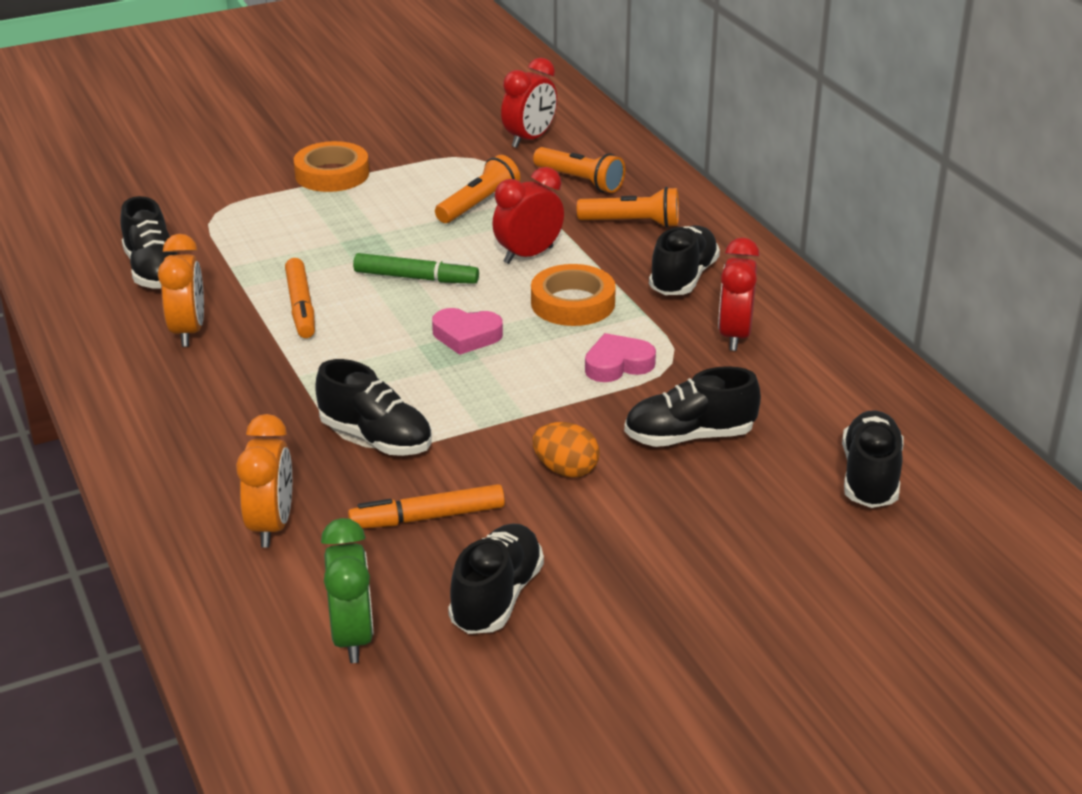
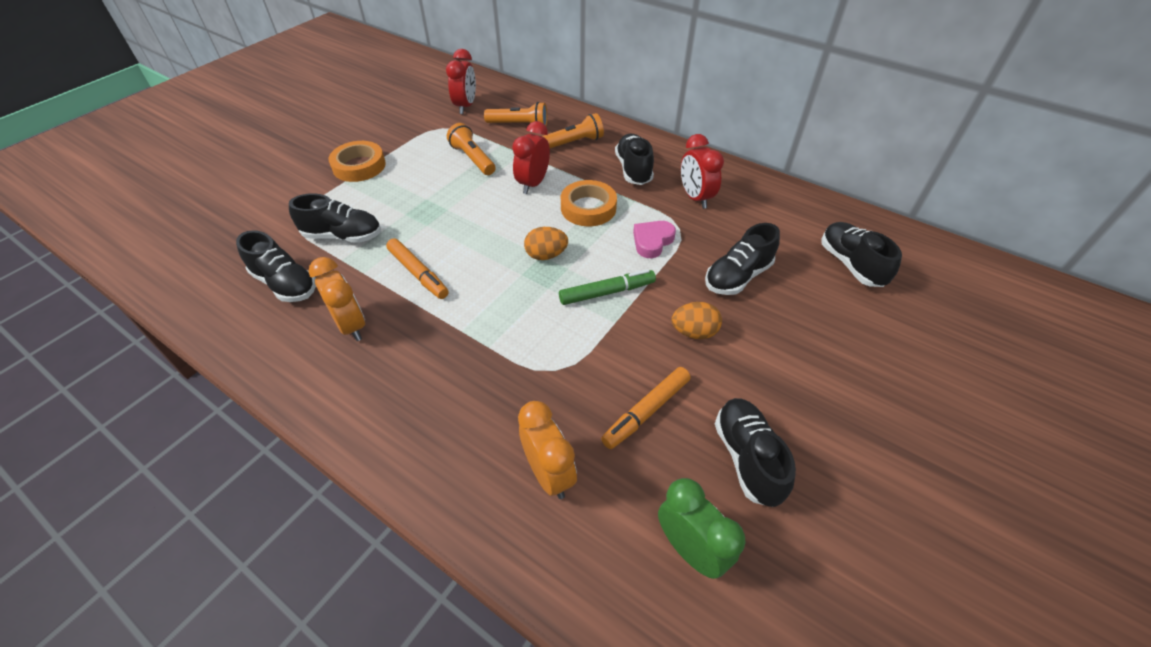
camera: 30 degrees left, 15 degrees up
(376, 438) = (557, 360): black shoe -> black shoe (343, 236)
(416, 278) = (478, 224): green marker -> green marker (607, 292)
(466, 336) = (546, 255): pink heart -> orange egg
(478, 205) = (472, 159): orange flashlight -> orange flashlight turned 45 degrees counterclockwise

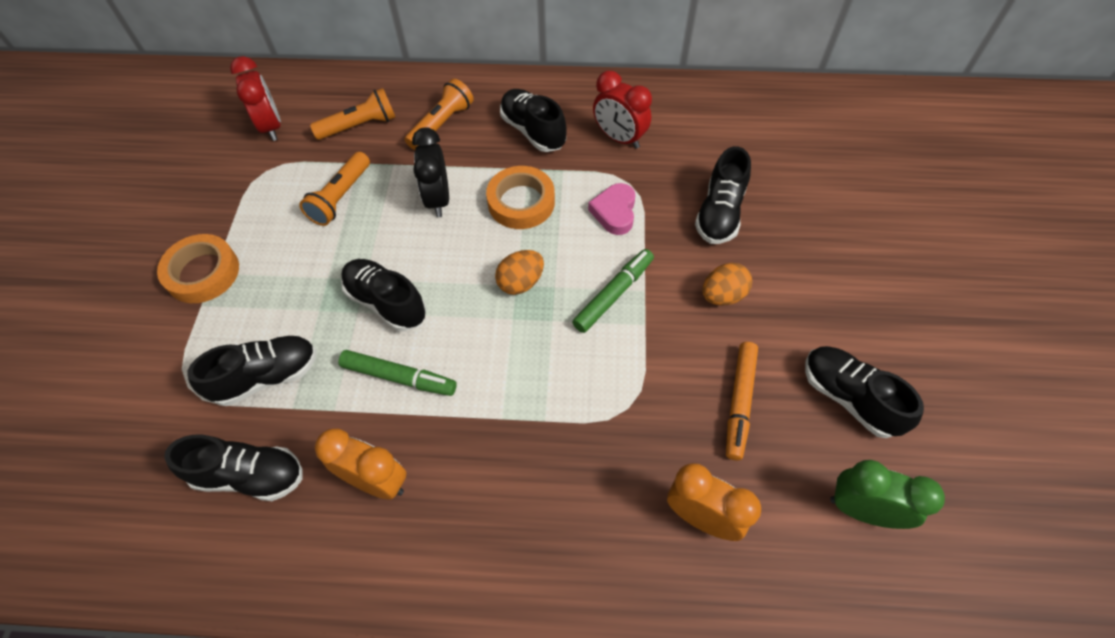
camera: 30 degrees left, 10 degrees up
(418, 273) = (399, 377): orange marker -> green marker
(472, 159) = (340, 197): orange flashlight -> orange flashlight turned 90 degrees counterclockwise
(533, 184) = (438, 199): red clock -> black clock
(850, 264) = (805, 150): black shoe -> black shoe (386, 302)

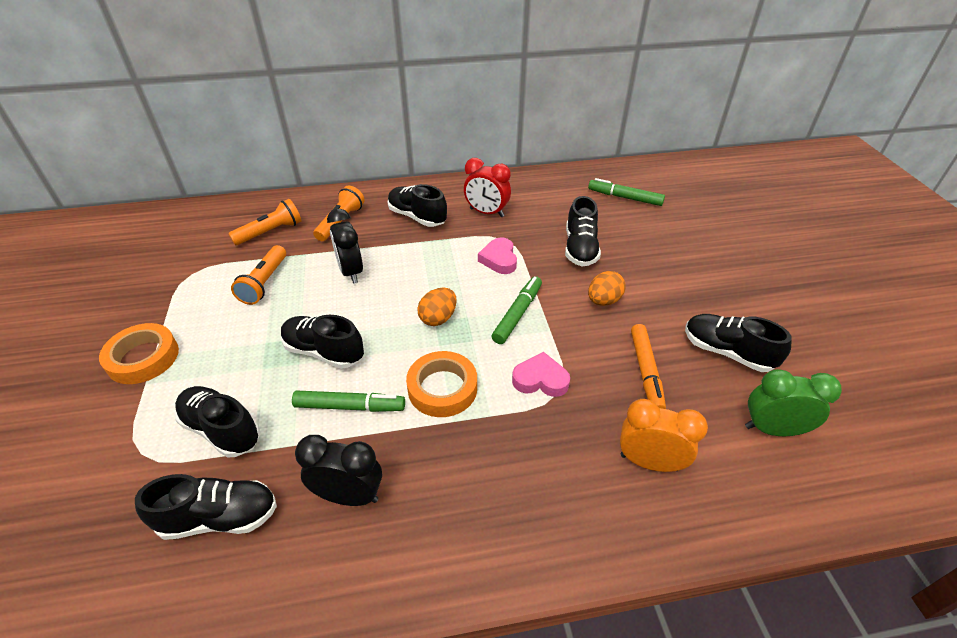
camera: 15 degrees left, 15 degrees down
(267, 377) = (221, 430): black shoe -> black shoe turned 105 degrees counterclockwise
(271, 127) = (191, 243): red clock -> none
(376, 481) = (349, 496): orange clock -> black clock
(521, 202) = (421, 264): orange tape -> orange tape (442, 388)
(613, 387) = (540, 379): none -> pink heart
(805, 142) = (624, 197): none -> green marker

